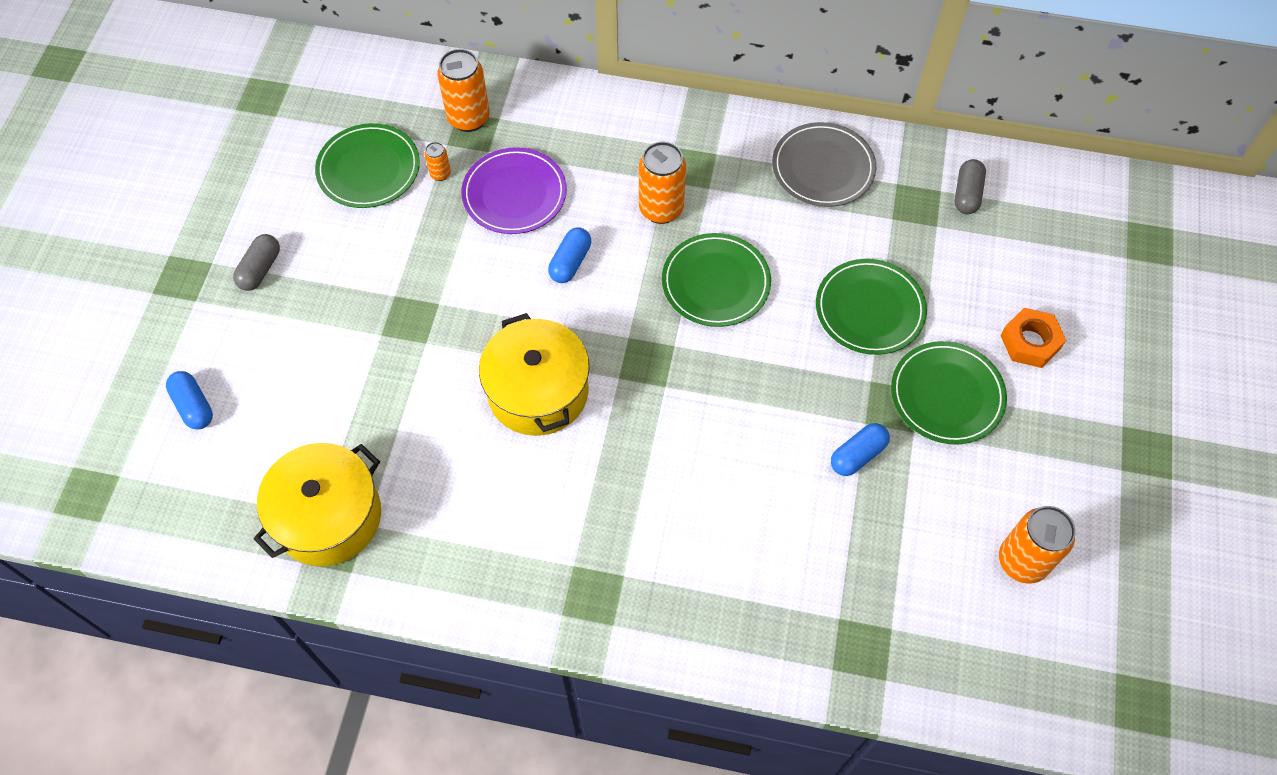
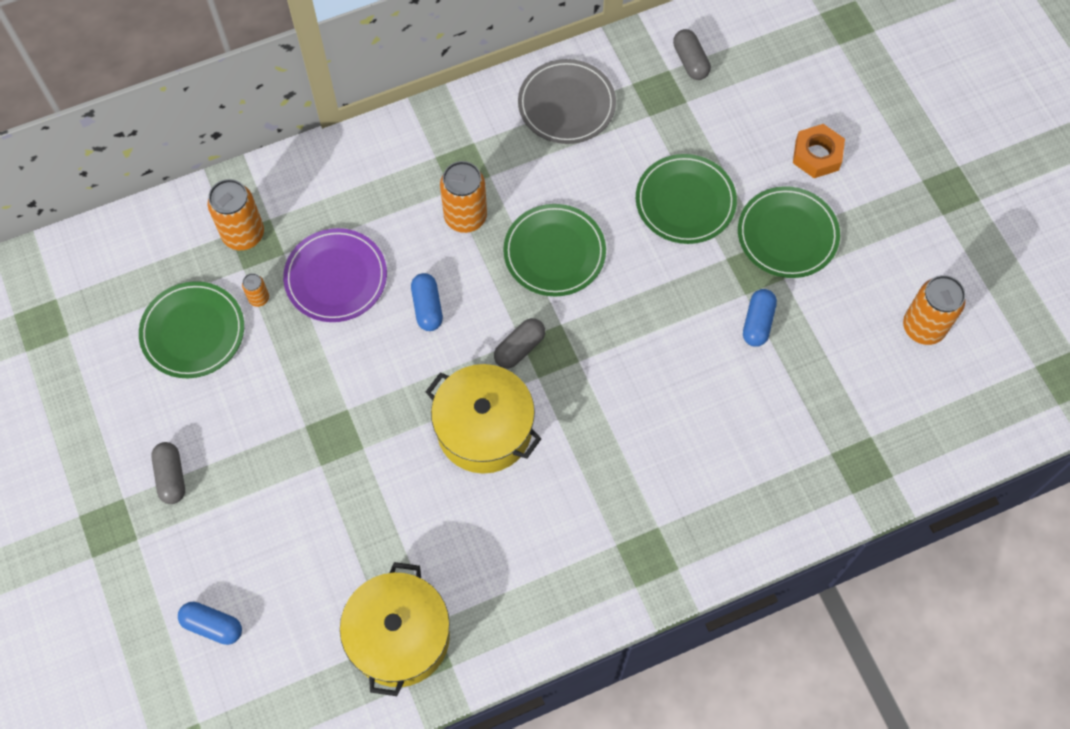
camera: 35 degrees left, 5 degrees up
(622, 343) = (519, 348): none -> grey capsule

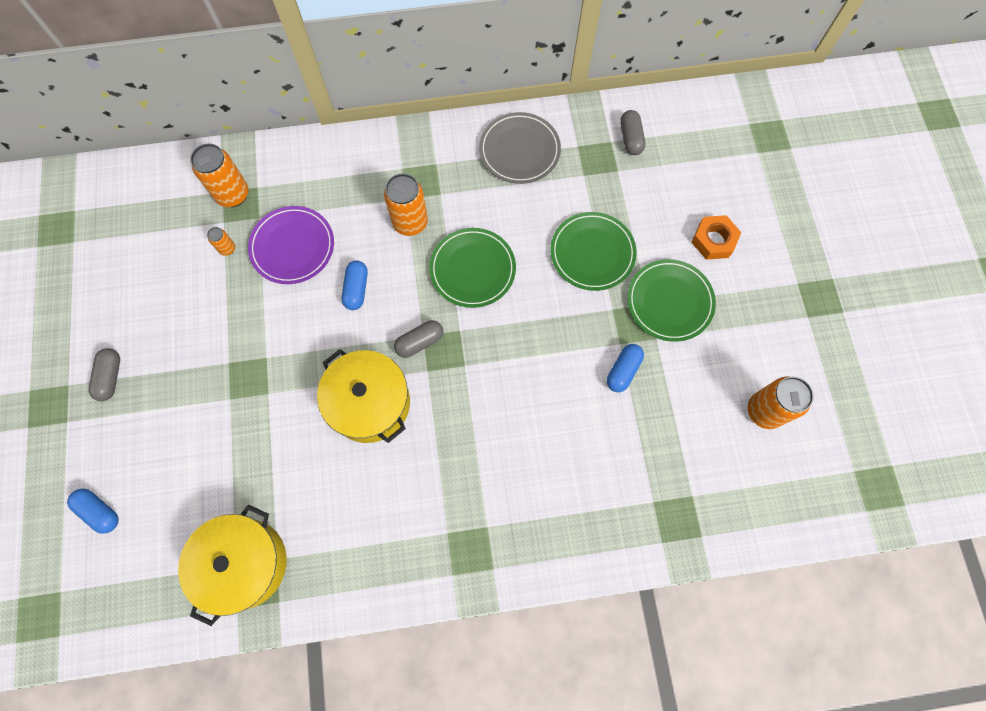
camera: 15 degrees right, 5 degrees up
(193, 332) = (168, 263): green plate -> none

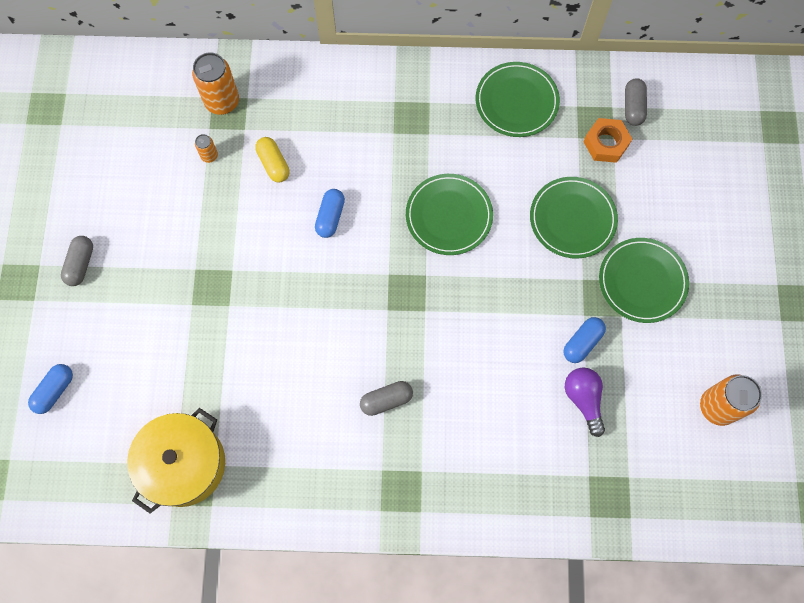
camera: 10 degrees right, 0 degrees up
(99, 511) = (55, 391): blue capsule -> blue capsule turned 75 degrees clockwise
(292, 247) = (273, 164): purple plate -> yellow capsule
(369, 403) = (326, 332): yellow pot -> none
(410, 222) = (394, 158): orange can -> none
(420, 342) = (384, 280): grey capsule -> grey capsule (386, 400)
(519, 150) = (516, 101): grey plate -> green plate
(634, 426) = (583, 399): none -> purple light bulb
(713, 240) = (699, 226): orange nut -> orange nut (606, 143)

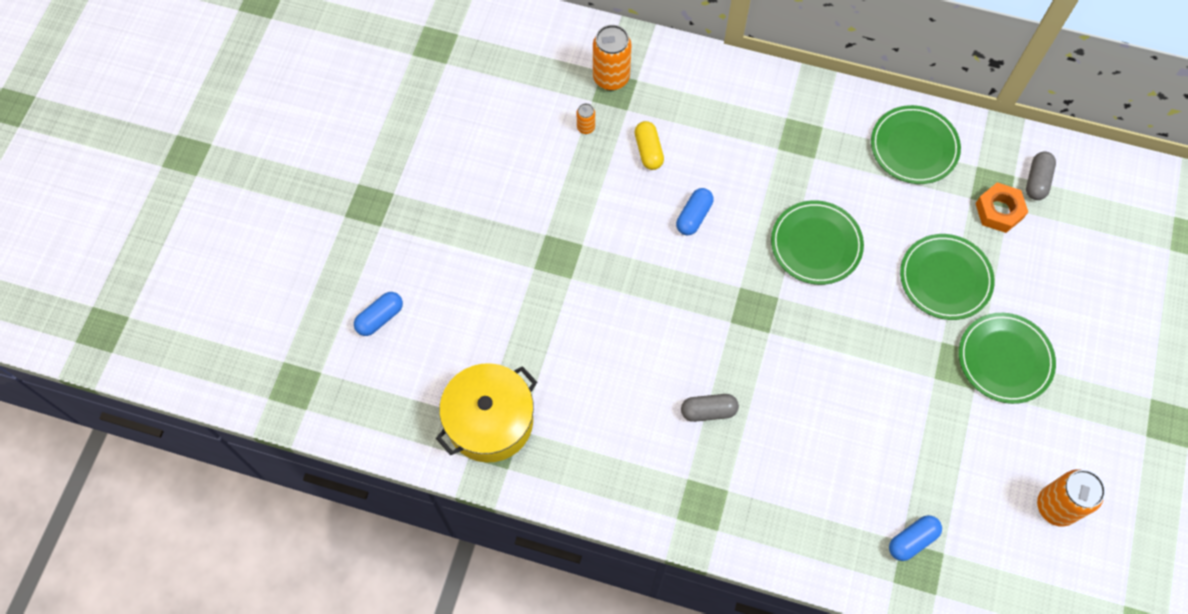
camera: 15 degrees right, 5 degrees down
(81, 264) = (434, 202): grey capsule -> none
(582, 342) = (926, 405): blue capsule -> blue capsule (912, 540)
(583, 399) = (914, 462): purple light bulb -> none

